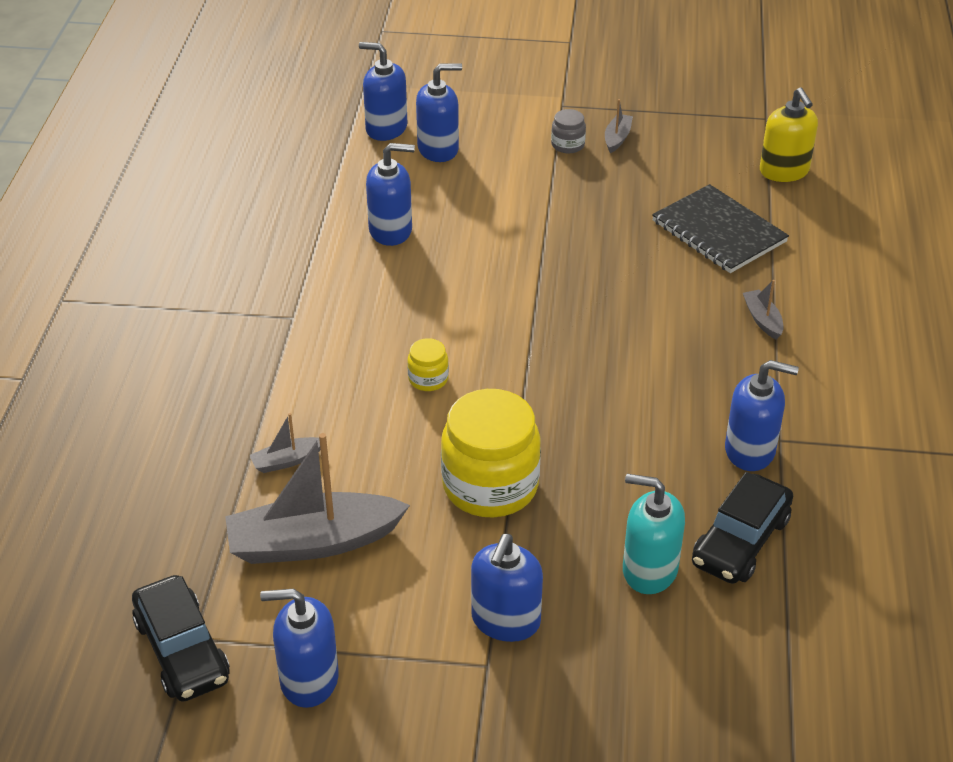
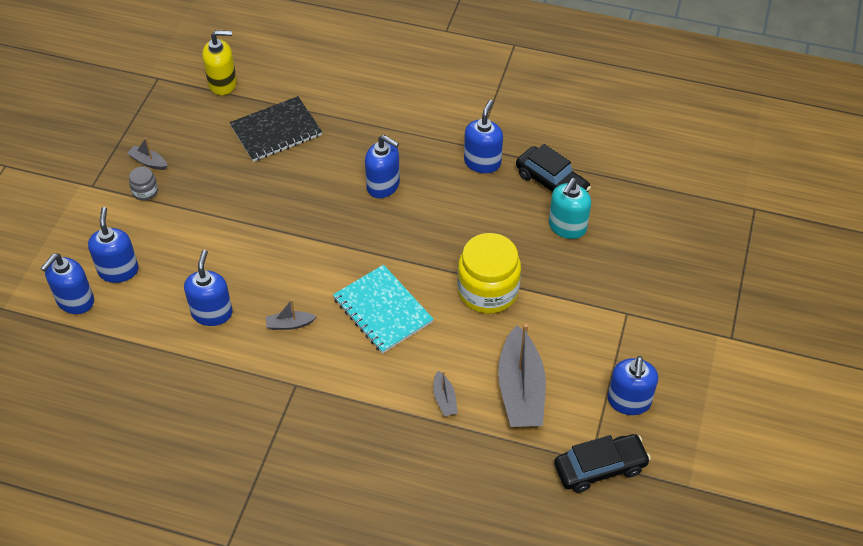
camera: 80 degrees left, 10 degrees up
(428, 379) = (382, 310): yellow jar -> turquoise notebook
(505, 621) = (596, 299): blue soap dispenser -> blue soap dispenser (383, 185)
(762, 320) = (370, 130): grey boat -> grey boat (290, 324)

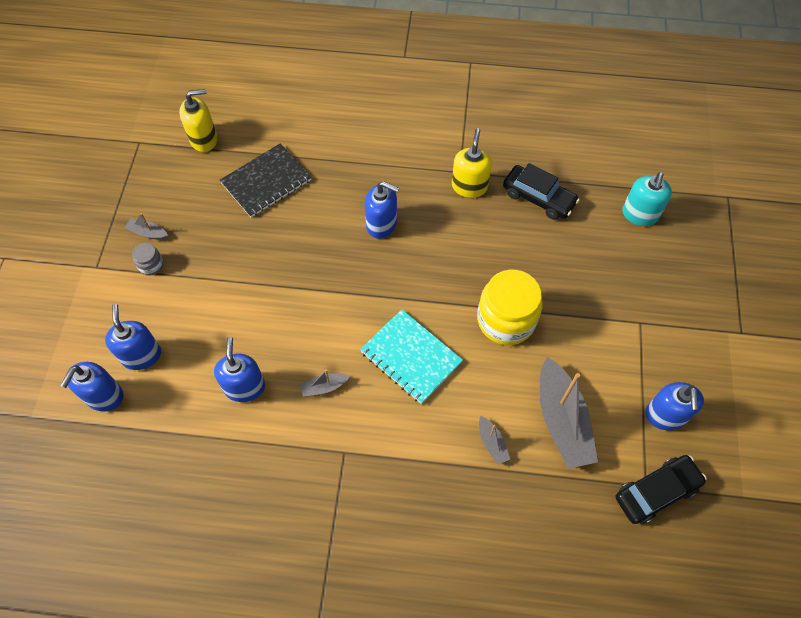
camera: 10 degrees left, 10 degrees up
(482, 162) = (469, 186): blue soap dispenser -> yellow soap dispenser
(567, 227) = (563, 242): turquoise soap dispenser -> turquoise soap dispenser (639, 214)

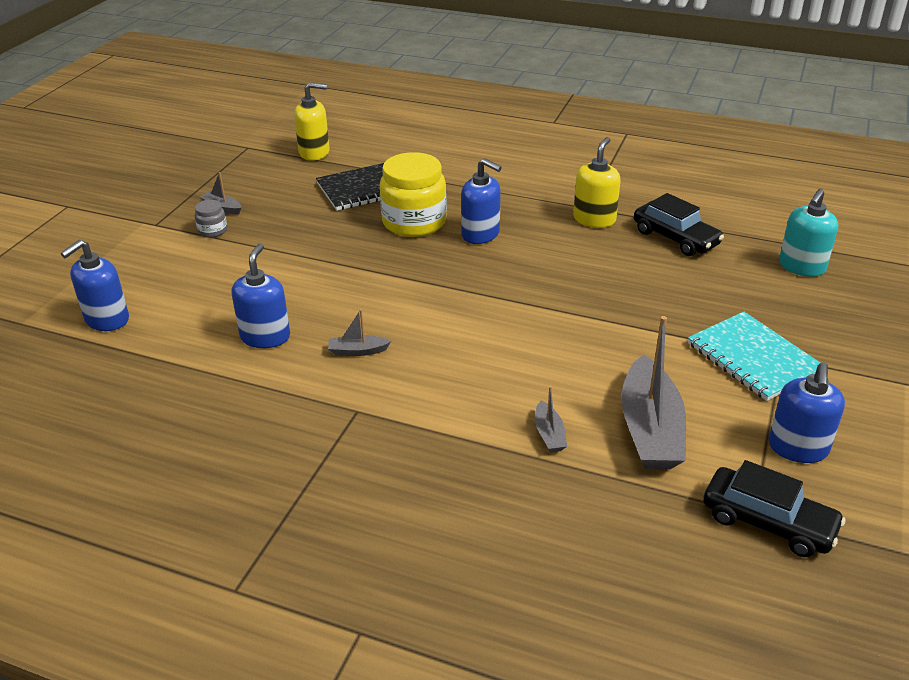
camera: 15 degrees right, 25 degrees down
(141, 355) = (165, 294): blue soap dispenser -> none
(411, 357) = (473, 342): turquoise notebook -> turquoise notebook (753, 358)
(506, 320) = (603, 329): yellow jar -> yellow jar (414, 222)
(656, 492) = (768, 522): black car -> black car turned 45 degrees clockwise

